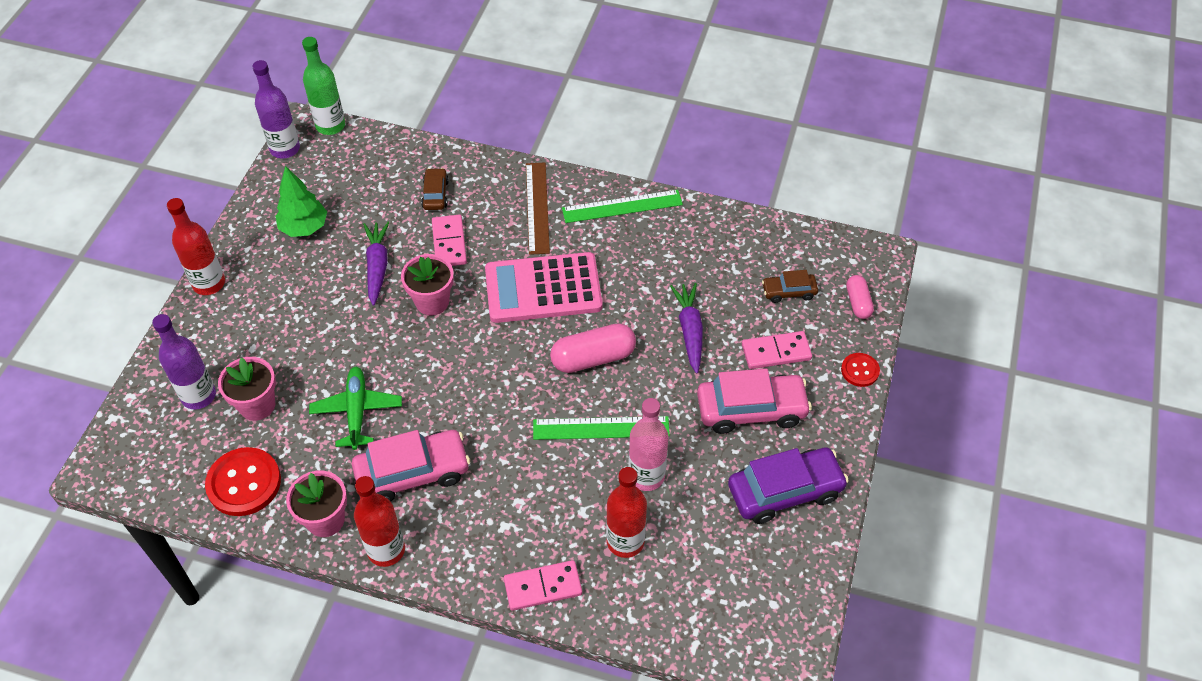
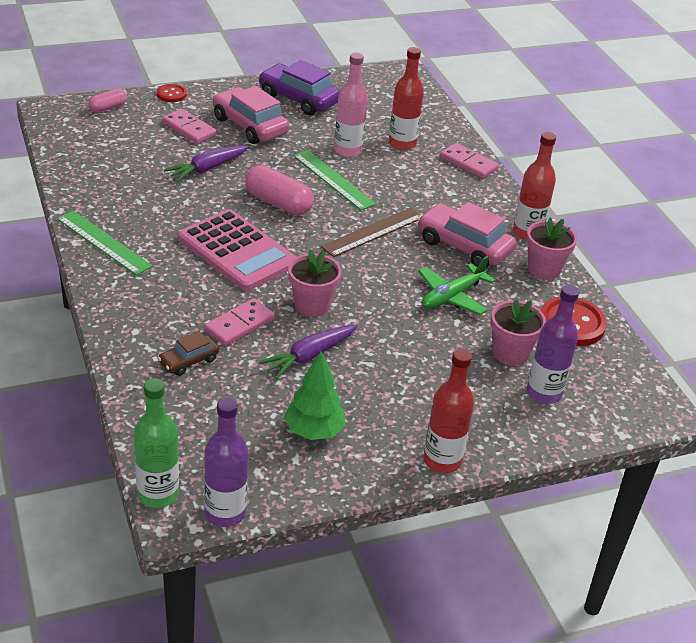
camera: 130 degrees left, 15 degrees down
(537, 207) = (148, 290): brown ruler -> brown ruler (373, 232)
(789, 292) = (125, 137): brown car -> none

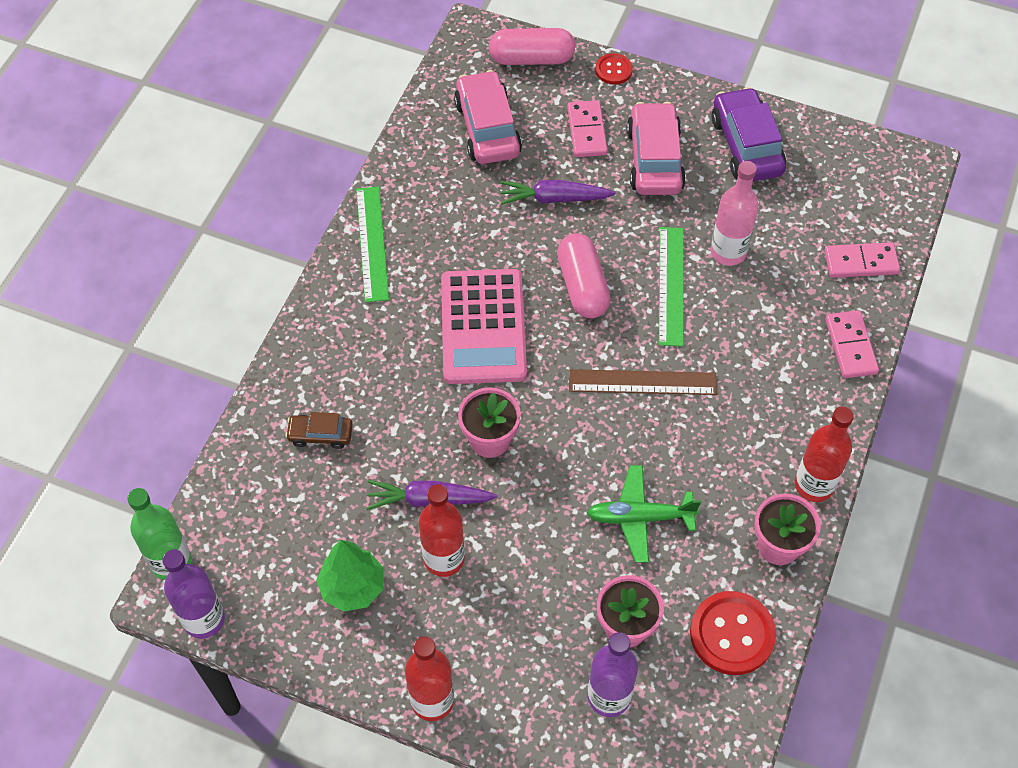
camera: 45 degrees right, 20 degrees up
(108, 108) = (531, 58): pink capsule -> pink capsule, size x1.70
(239, 324) = (402, 420): pink domino -> pink domino (861, 262)
(402, 144) = (800, 275): red bottle -> red bottle (444, 558)
(464, 246) = (721, 460): pink car -> pink car (487, 128)

